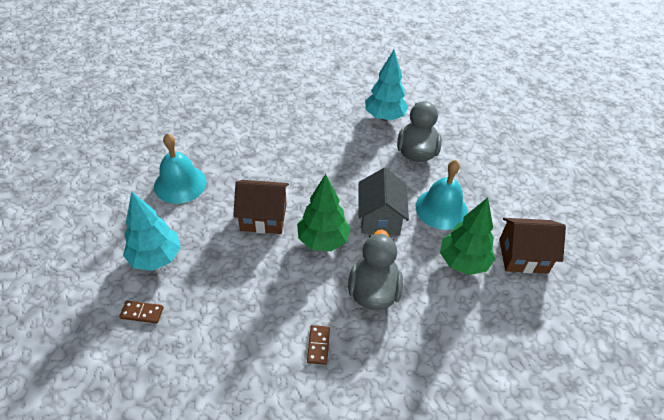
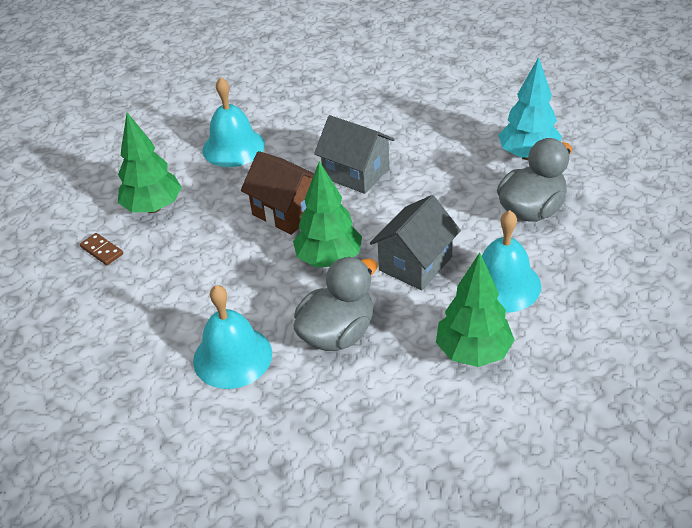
camera: 40 degrees right, 5 degrees down
(156, 258) = (153, 207): turquoise tree -> green tree
(288, 169) = (356, 173): none -> grey house
(318, 345) = (232, 357): brown domino -> turquoise bell
(523, 256) = (561, 381): brown house -> none

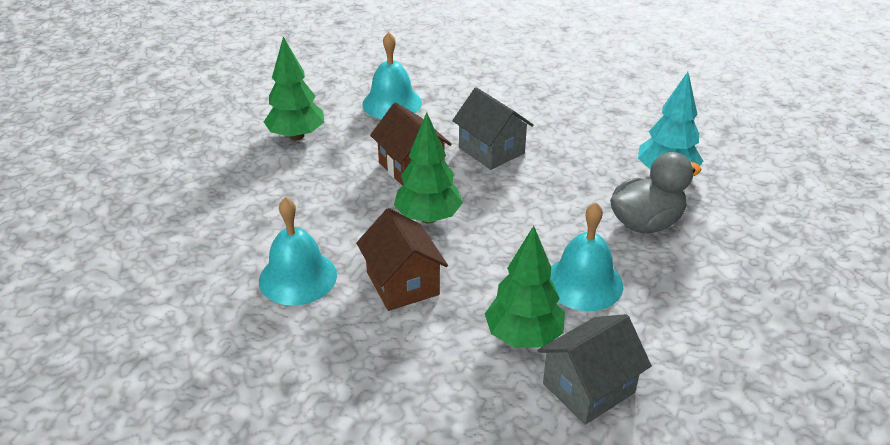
camera: 15 degrees right, 5 degrees down
(102, 251) = (234, 160): brown domino -> none
(337, 333) = (402, 283): grey duck -> brown house
(415, 263) = (507, 242): grey house -> grey house (588, 388)

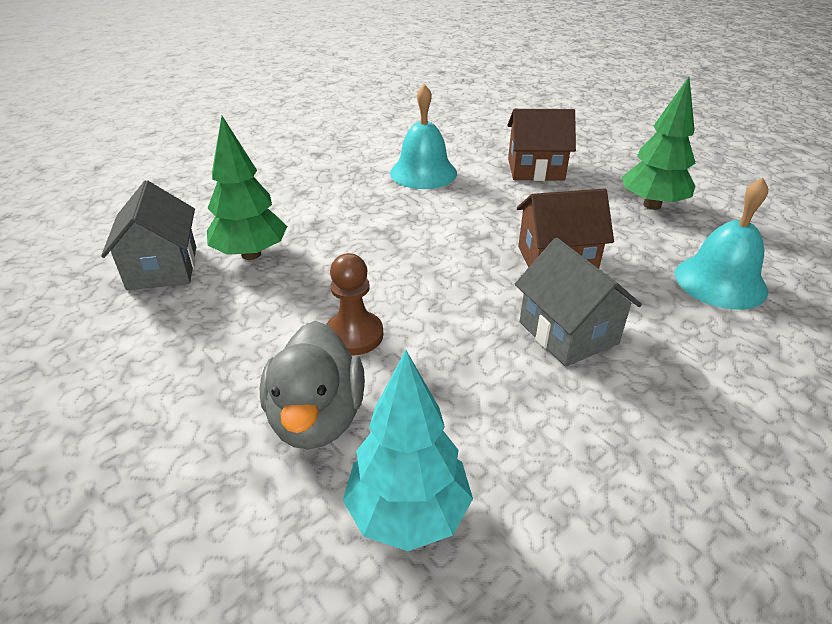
camera: 115 degrees right, 0 degrees up
(402, 283) = (374, 213): brown house -> brown house (535, 169)
(428, 217) = (456, 248): green tree -> none
(491, 150) = (568, 333): grey house -> grey house turned 75 degrees clockwise
(568, 234) = (354, 335): none -> brown pawn
(583, 282) = (273, 315): turquoise bell -> none

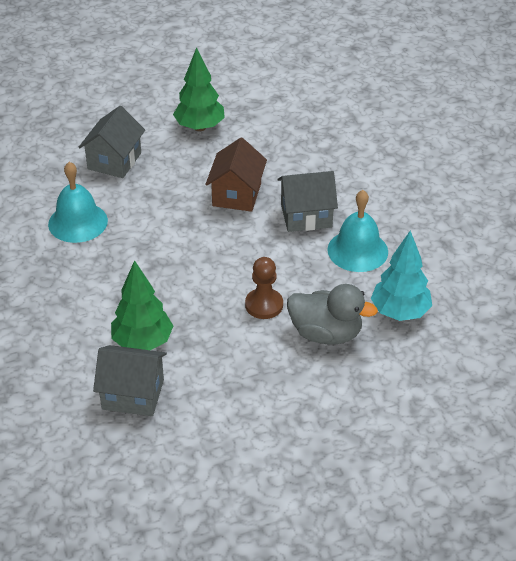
camera: 70 degrees left, 5 degrees up
(535, 169) = (114, 161): brown house -> grey house
(720, 281) = (293, 139): turquoise bell -> turquoise bell (357, 250)

